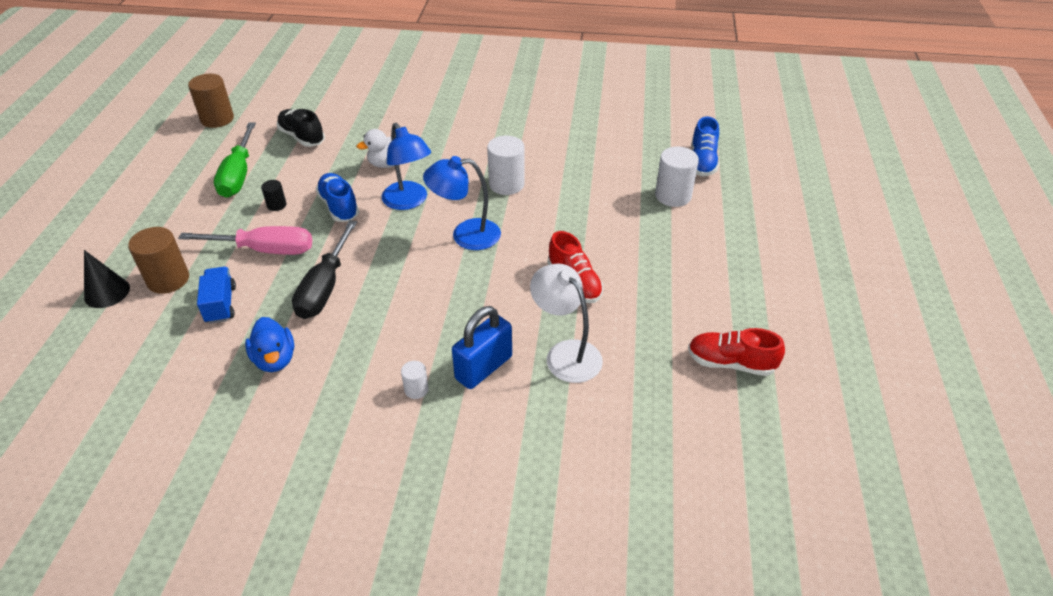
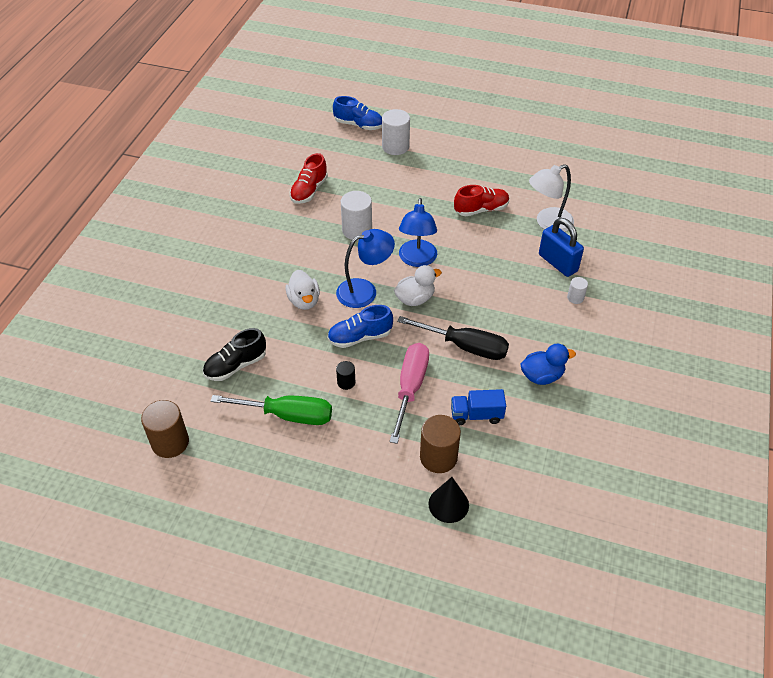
camera: 80 degrees left, 5 degrees up
(400, 240) = (415, 299): none -> white duck
(730, 363) = (561, 156): red shoe -> red shoe (309, 191)

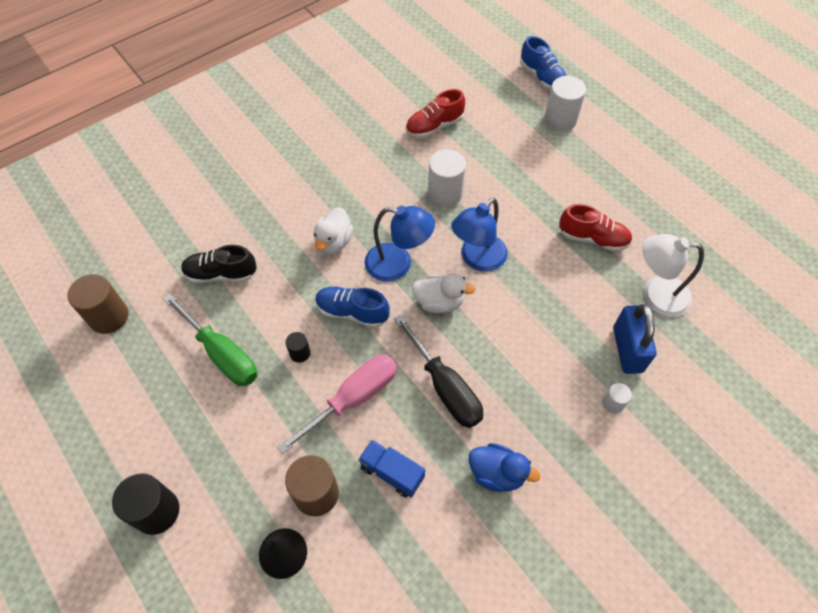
camera: 35 degrees right, 10 degrees up
(335, 538) = (157, 511): none -> black cylinder

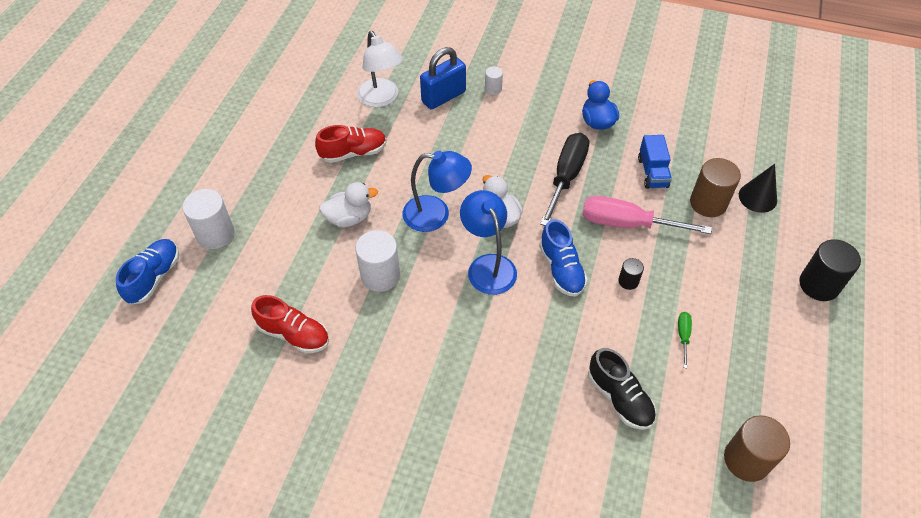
camera: 125 degrees left, 5 degrees down
(221, 353) = (683, 336): green screwdriver -> green screwdriver, size x0.45
(333, 242) = (507, 329): white duck -> white duck (349, 218)
(593, 238) = (353, 153): red shoe -> red shoe turned 90 degrees clockwise

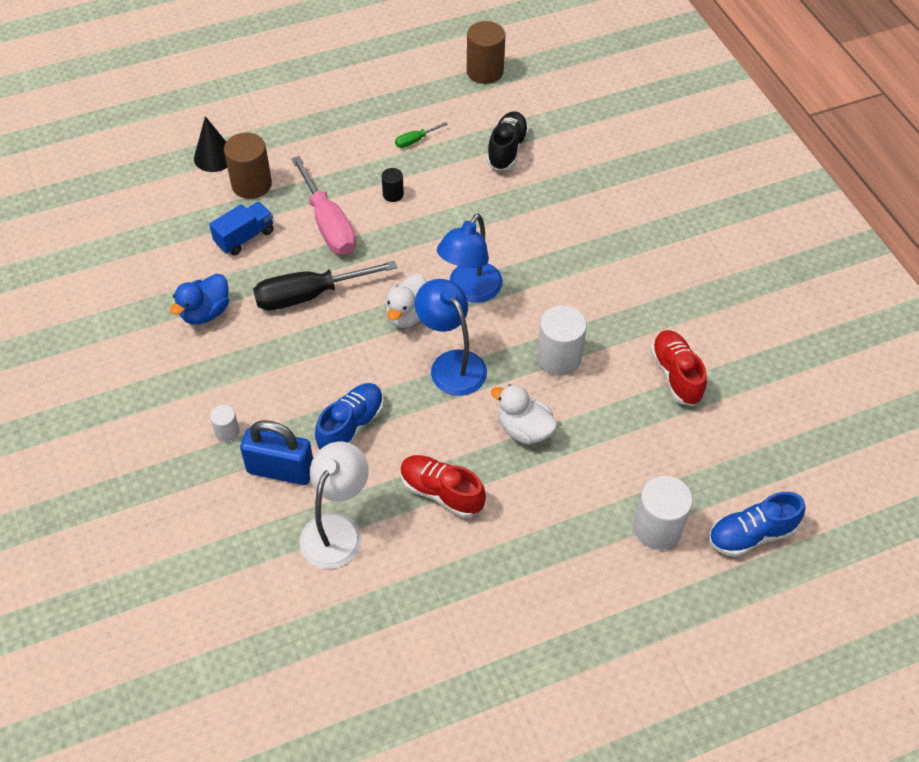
camera: 130 degrees left, 0 degrees up
(561, 269) = (423, 241): blue shoe -> blue shoe (351, 426)
(819, 285) = (286, 89): black cylinder -> none

